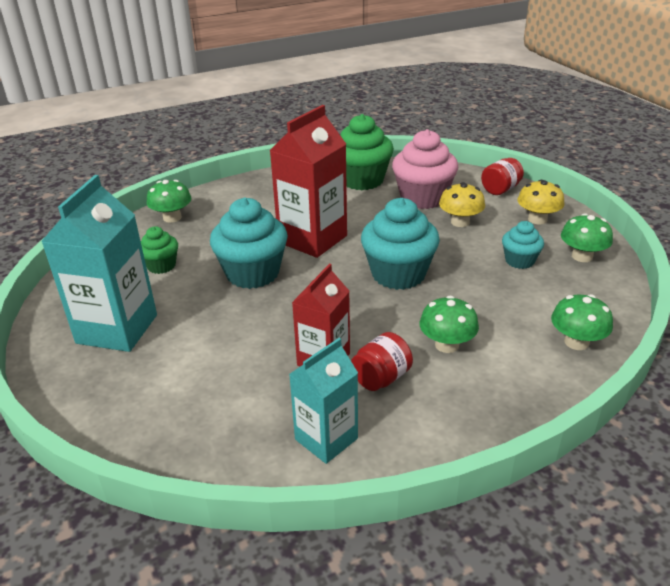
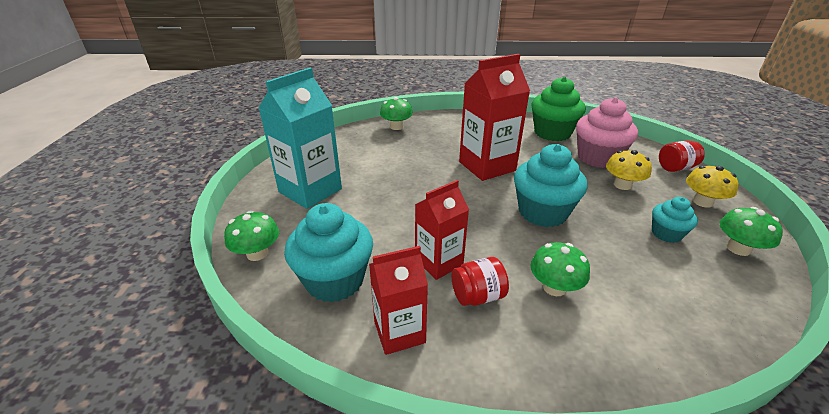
camera: 25 degrees right, 0 degrees up
(161, 266) = (368, 156): green cupcake -> none
(252, 273) = (426, 179): turquoise cupcake -> turquoise cupcake (334, 280)
(326, 439) = (399, 332): turquoise carton -> red carton
(576, 342) = (695, 332): green mushroom -> green mushroom (257, 253)

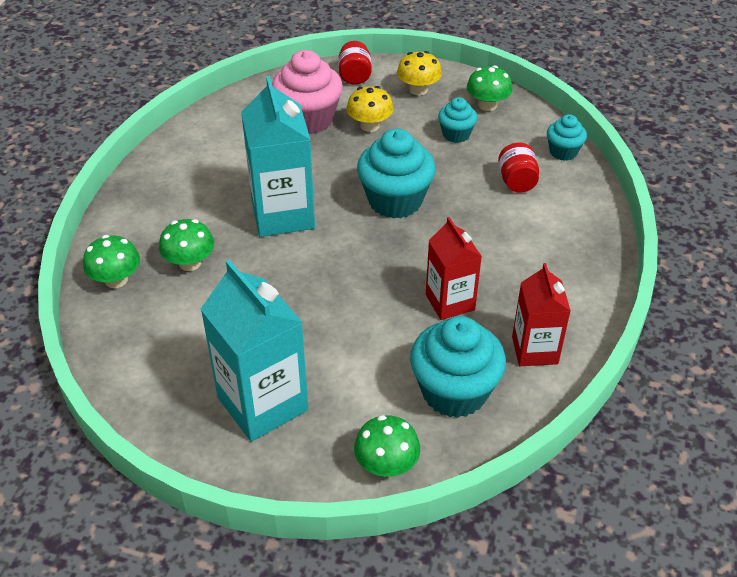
camera: 75 degrees left, 10 degrees up
(477, 296) = (503, 286): red jar -> red jar (517, 181)
(487, 166) = (283, 214): red carton -> turquoise carton
(552, 133) = (230, 131): green cupcake -> none
(554, 287) = (505, 232): green mushroom -> green mushroom (190, 263)
(733, 322) = (563, 152): none -> turquoise cupcake

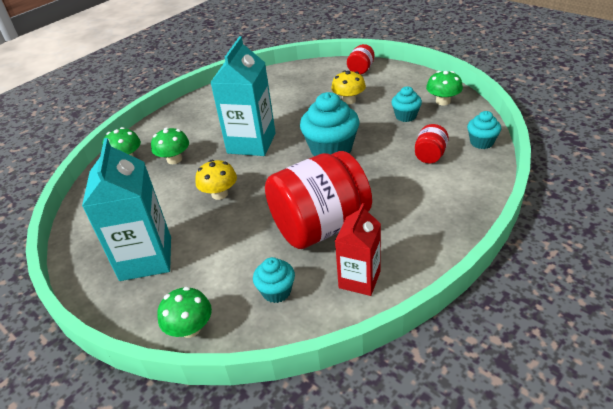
camera: 30 degrees right, 5 degrees down
(308, 119) = (311, 90): pink cupcake -> none
(418, 90) = (399, 84): yellow mushroom -> yellow mushroom (219, 194)
(450, 302) = (320, 226): red carton -> red jar
(454, 392) = (276, 291): turquoise cupcake -> turquoise cupcake, size x0.55

